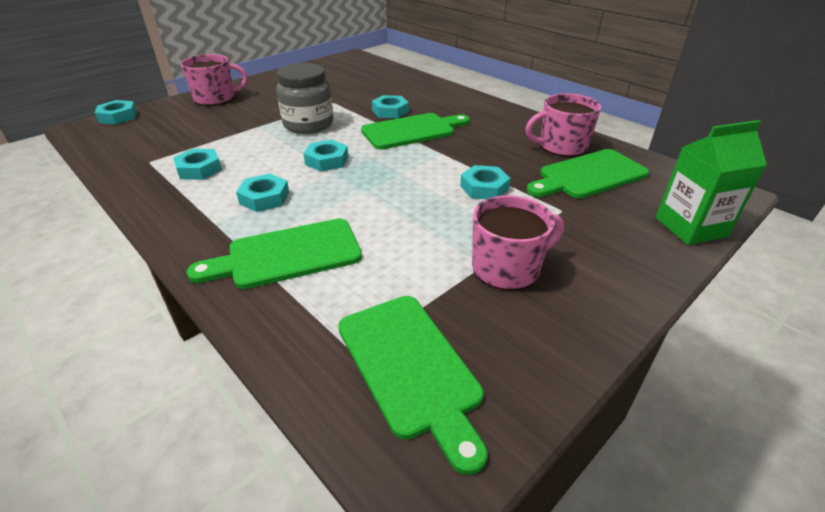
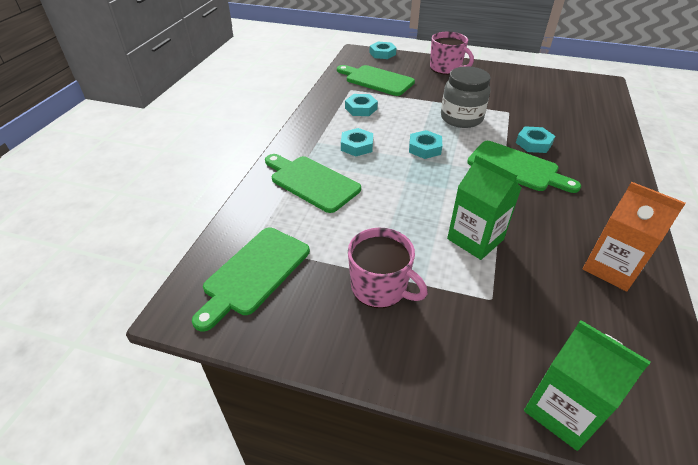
camera: 60 degrees right, 5 degrees up
(484, 188) = (475, 239): turquoise nut -> green carton
(561, 146) = (611, 268): pink mug -> orange carton
(589, 175) = (576, 303): green cutting board -> green cutting board (376, 80)

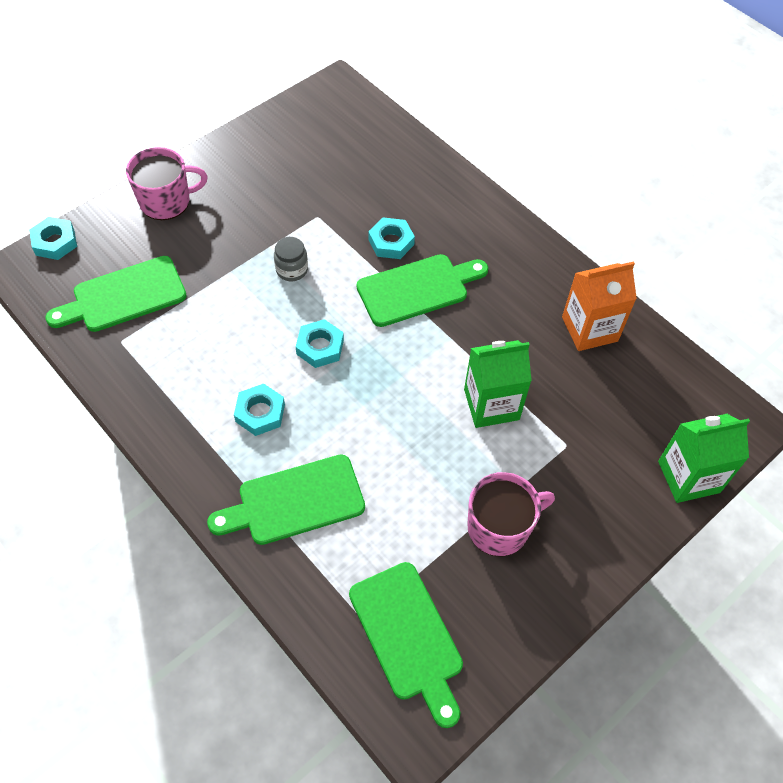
camera: 60 degrees left, 15 degrees up
(361, 108) = (180, 358): turquoise nut -> none
(461, 118) = (292, 270): grey jar -> grey jar, size x0.53

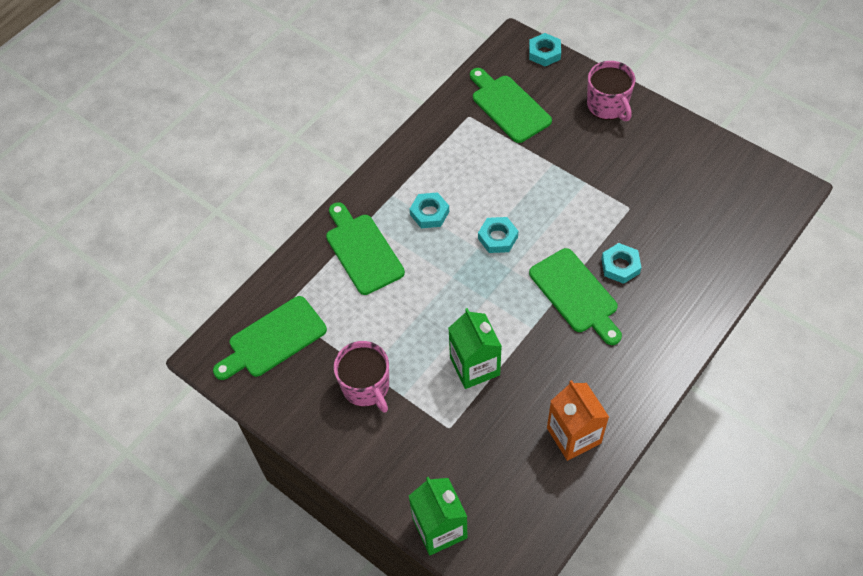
camera: 85 degrees right, 0 degrees up
(292, 270) = (567, 203): grey jar -> none

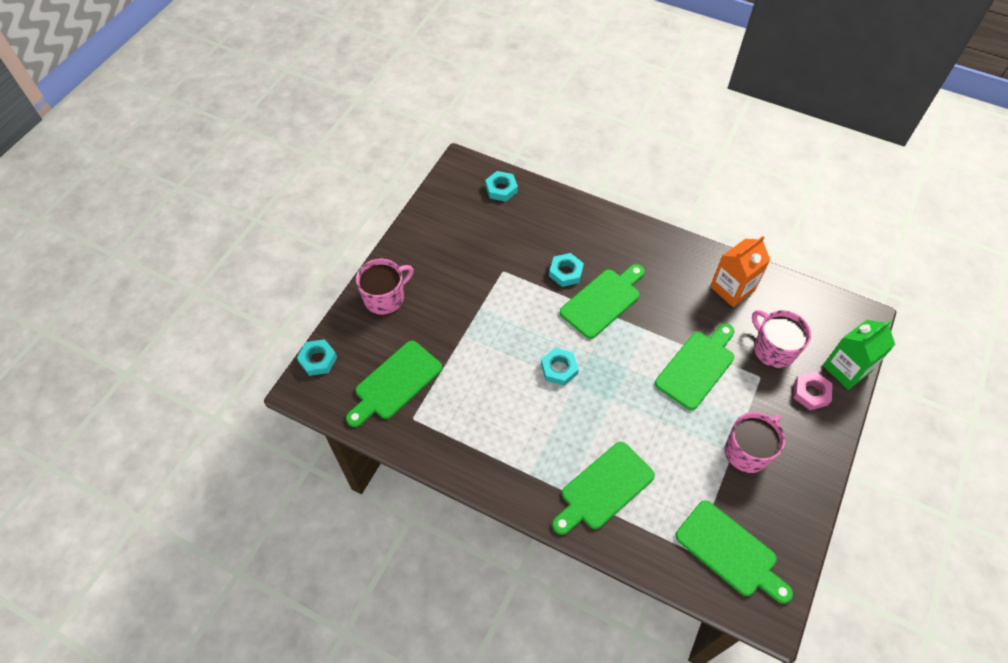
camera: 105 degrees left, 0 degrees up
(417, 475) = (811, 393): none -> pink nut
(429, 213) = (544, 433): turquoise nut -> turquoise nut (501, 189)
(474, 366) = (697, 367): green carton -> green cutting board
(481, 453) = (773, 349): none -> pink mug

